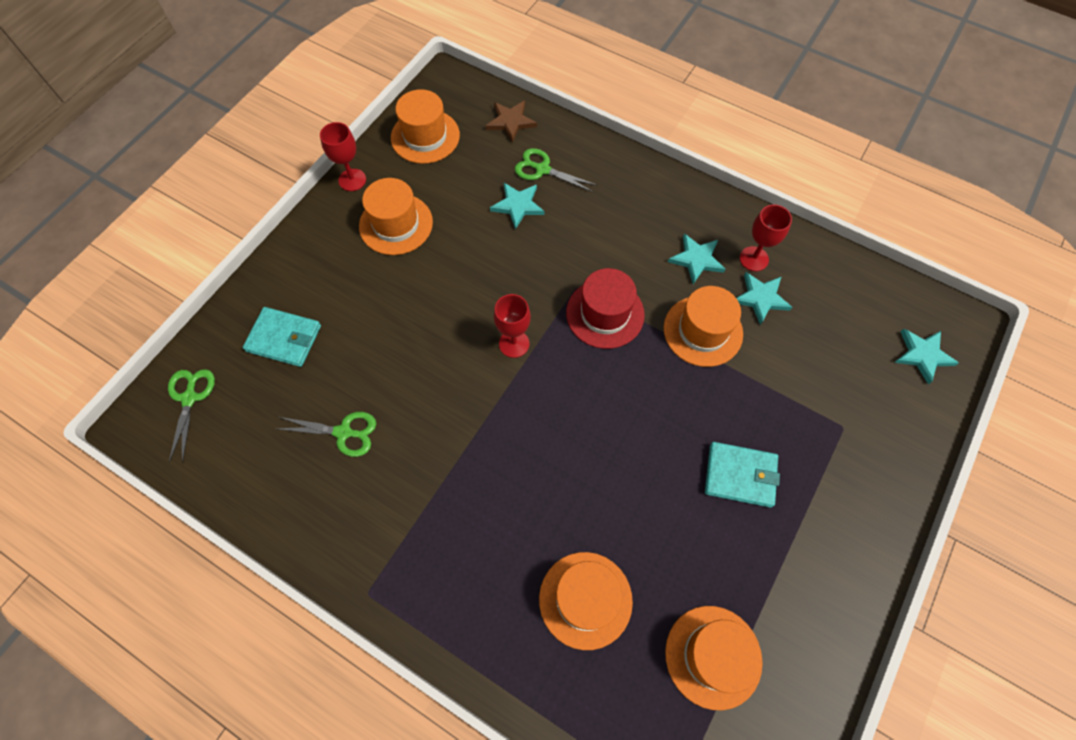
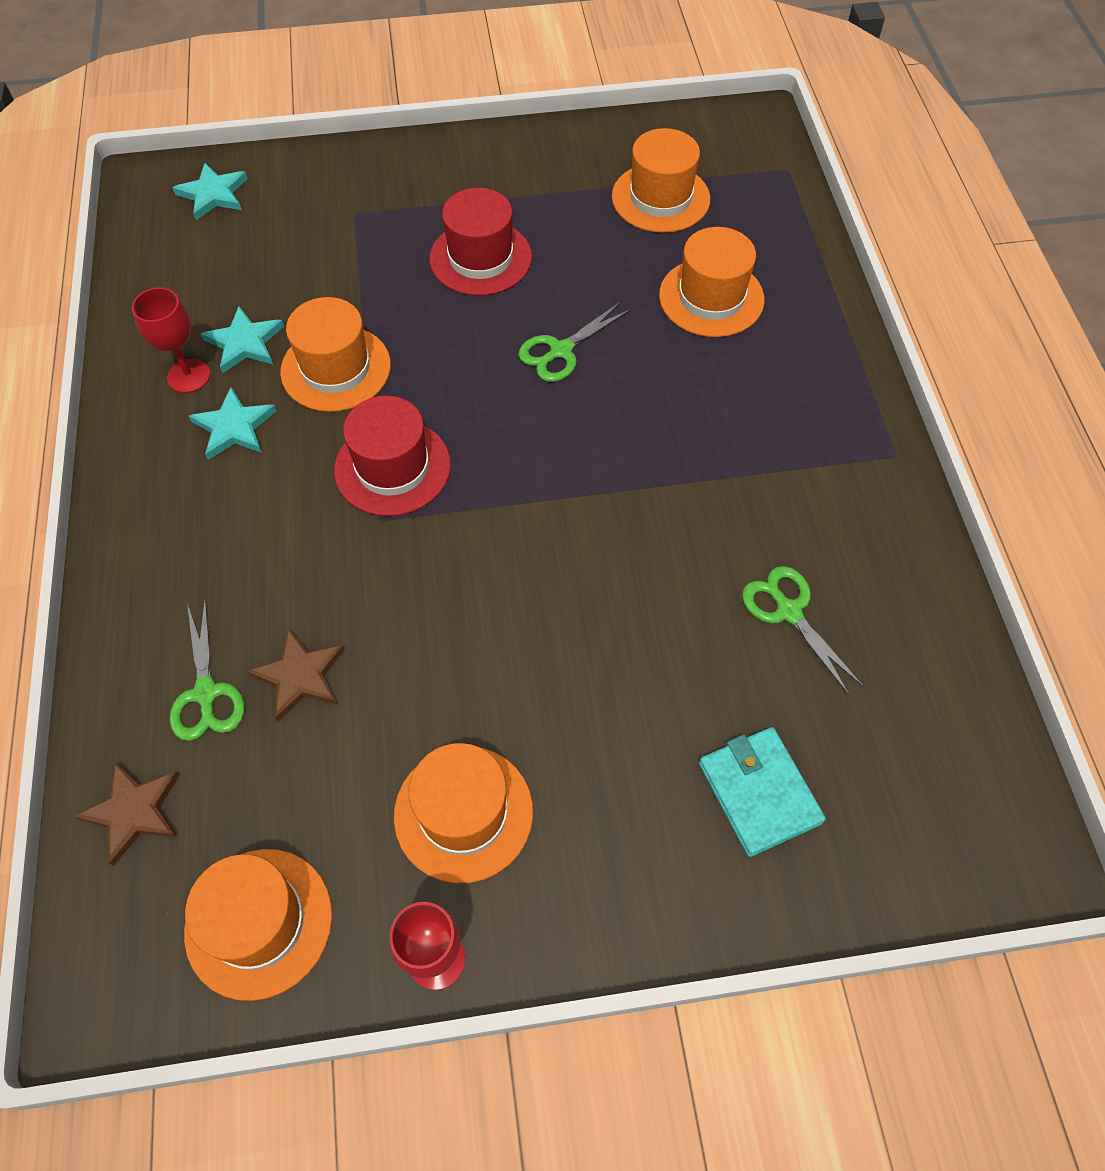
camera: 130 degrees left, 5 degrees down
(190, 397) = (940, 829): green scissors -> green scissors (560, 351)
(514, 343) = (516, 528): red goblet -> none
(518, 206) = (300, 676): turquoise star -> brown star
(740, 475) = (480, 258): turquoise wallet -> red hat

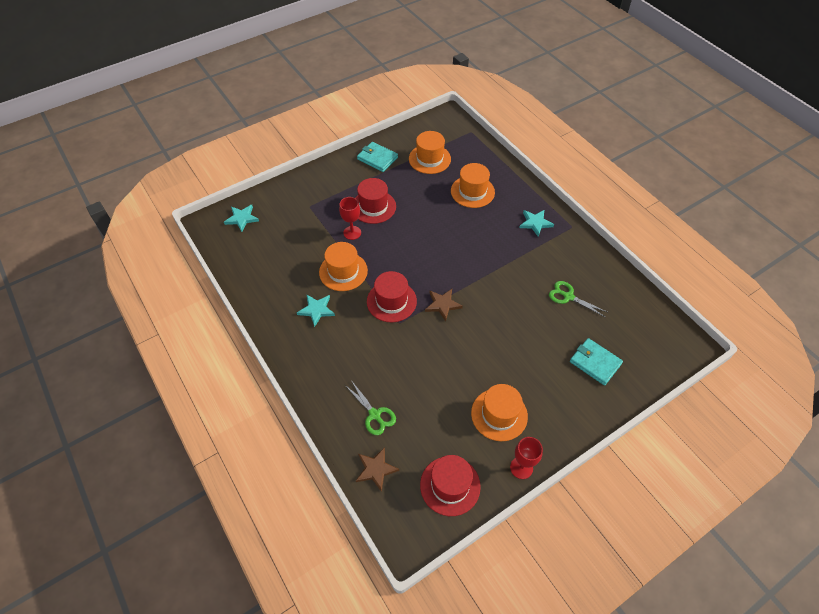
camera: 25 degrees left, 5 degrees down
(189, 376) = (283, 297): red goblet -> red goblet (352, 233)
(245, 343) = (298, 275): turquoise star -> turquoise star (535, 223)
(259, 922) = (450, 485): orange hat -> red hat
(300, 676) = (407, 393): brown star -> brown star (442, 304)
(551, 162) = (377, 158): none -> turquoise wallet
(560, 351) = (428, 232): green scissors -> none

